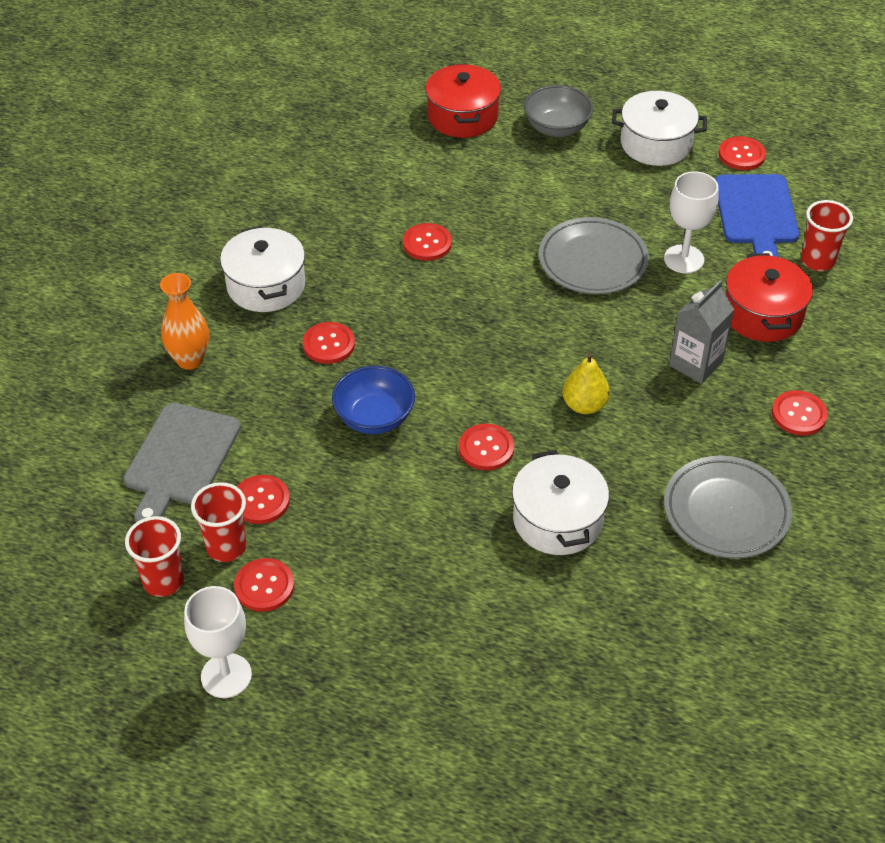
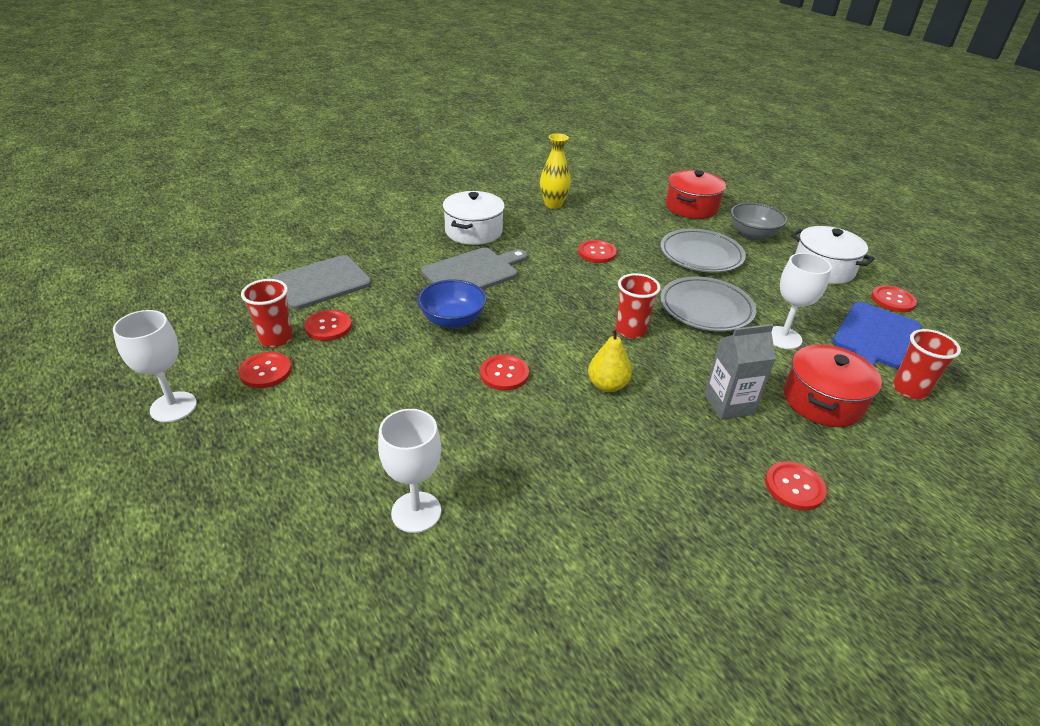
camera: 35 degrees right, 10 degrees down
(163, 581) = (219, 336): red cup -> red cup (630, 331)
(190, 360) = (386, 244): orange vase -> none
(311, 193) = (553, 204): none -> yellow vase
(329, 344) = (473, 272): red button -> grey cutting board
(551, 620) = (416, 512): none -> white goblet
(557, 520) = (503, 446): white pot -> none
(726, 511) = (651, 522): grey plate -> grey plate (701, 255)

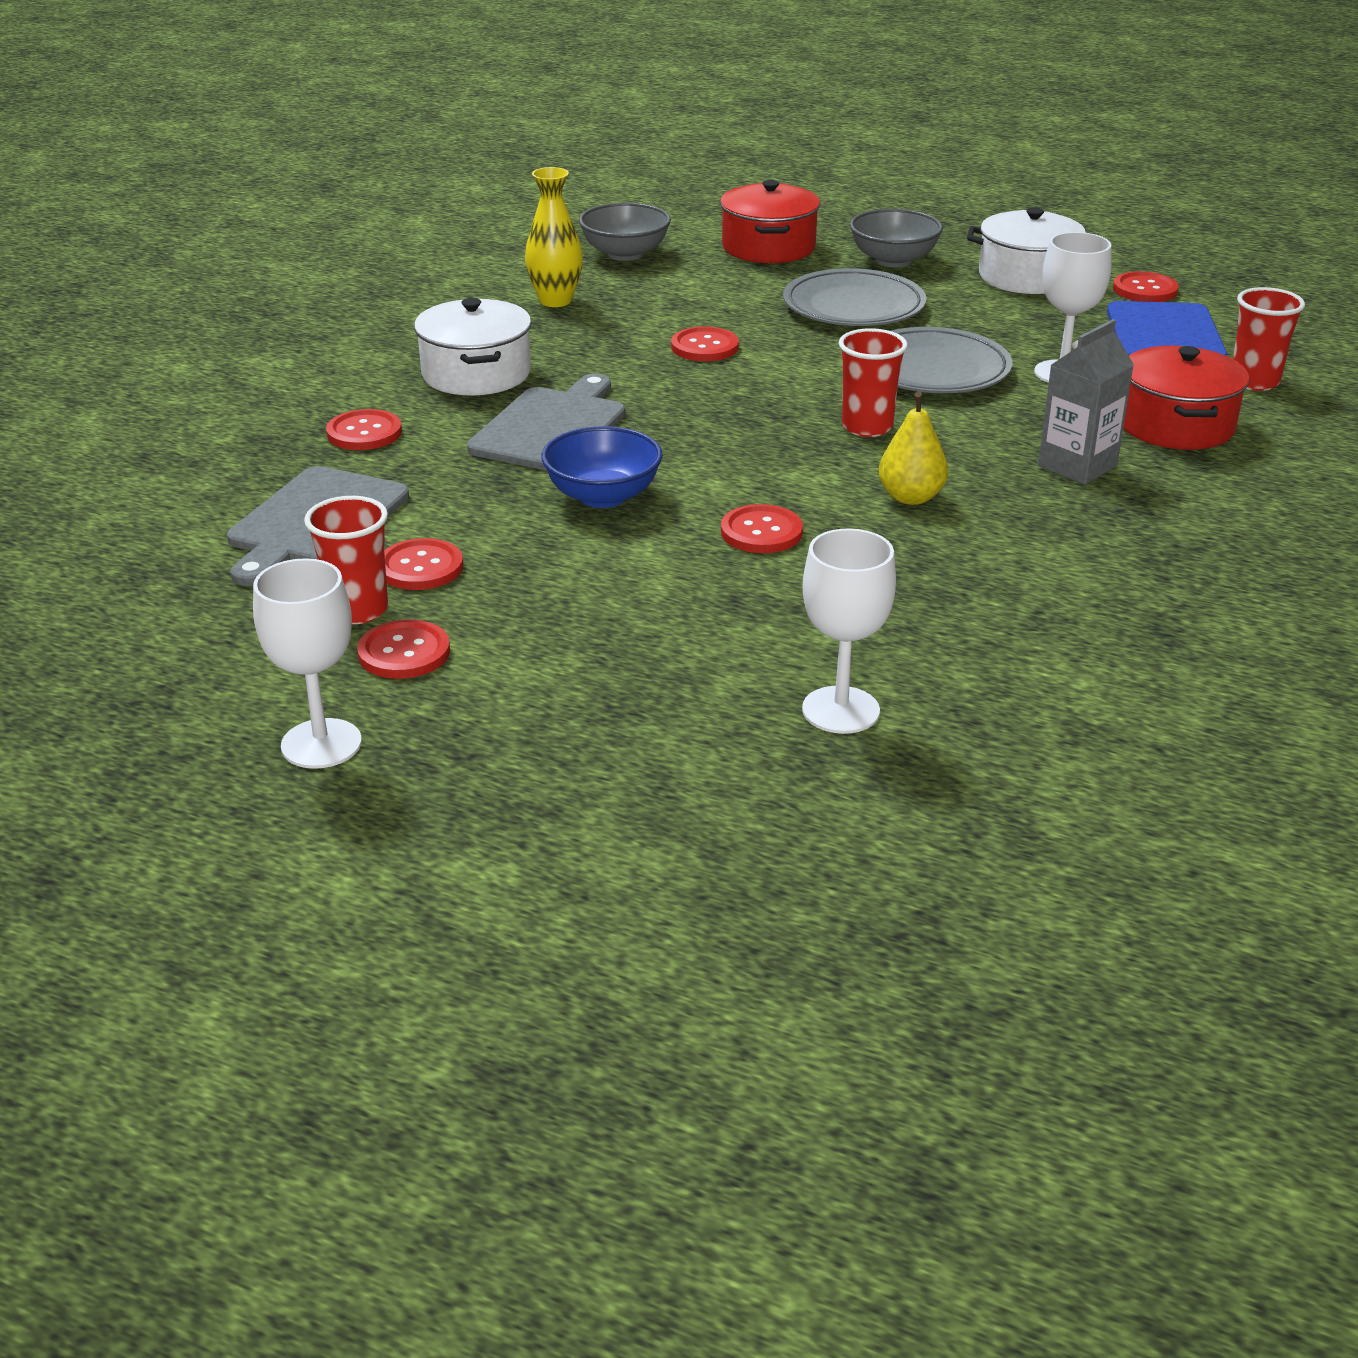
camera: 30 degrees left, 5 degrees down
(614, 190) = (625, 254): none -> grey bowl
(794, 487) = (1231, 520): red button -> red button (364, 433)

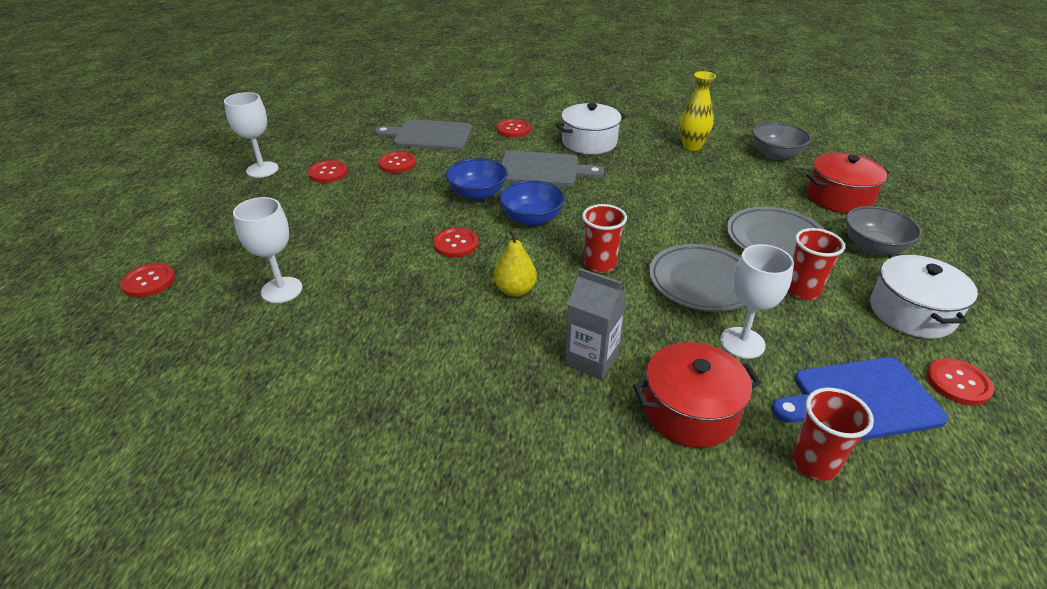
camera: 75 degrees right, 5 degrees up
(357, 610) = (360, 157): red cup -> red cup (802, 291)
(704, 347) = (669, 196): red button -> red button (149, 281)
(714, 459) = (531, 219): none -> blue bowl

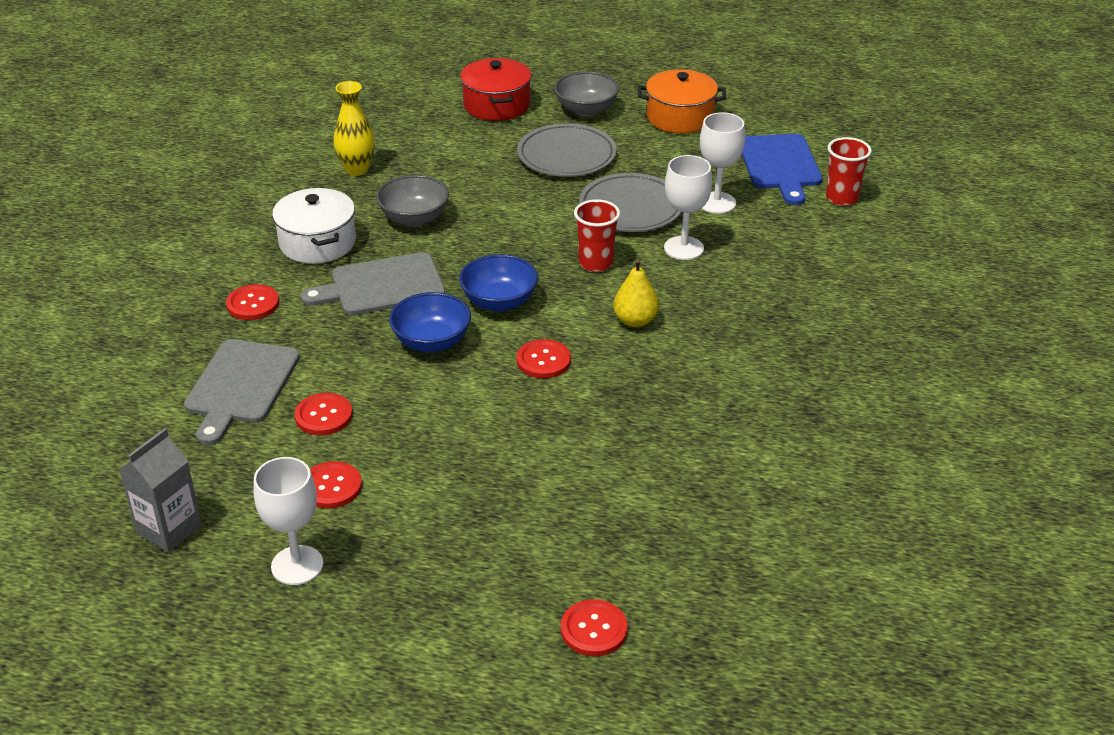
camera: 85 degrees left, 0 degrees up
(281, 290) = (622, 497): white goblet -> white goblet (683, 248)
(543, 170) = (382, 286): grey cutting board -> grey cutting board turned 120 degrees counterclockwise
(591, 359) = (738, 282): grey carton -> grey carton (169, 529)
(690, 411) = (796, 241): red pot -> none
(775, 154) = (396, 120): grey bowl -> grey bowl (414, 218)
(802, 291) = (648, 159): red cup -> none
(912, 312) = (680, 117): white pot -> orange pot
(958, 383) = (760, 122): red button -> none

